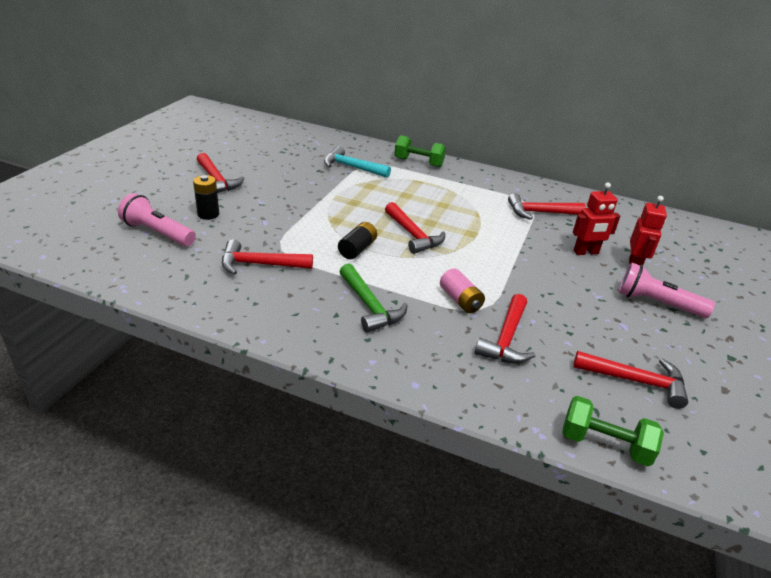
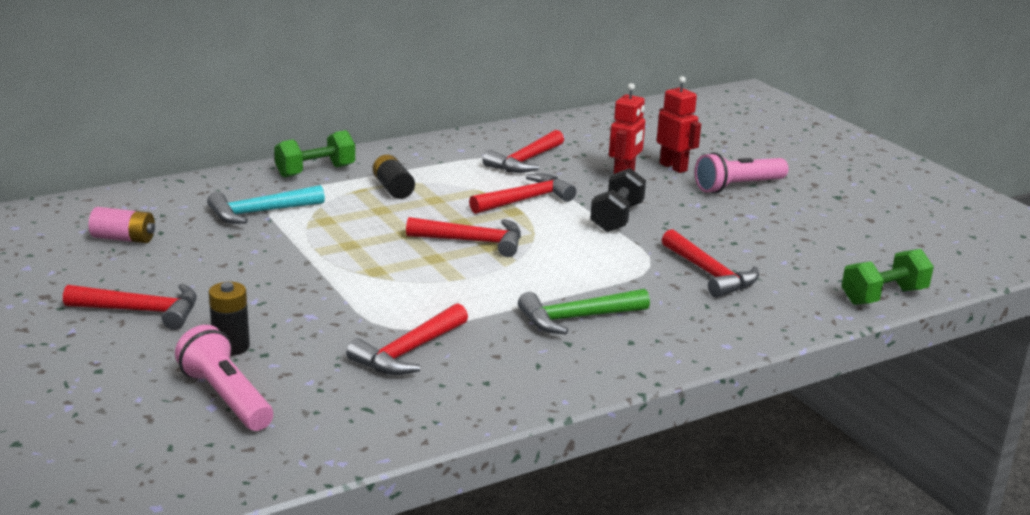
camera: 50 degrees left, 10 degrees down
(158, 233) = (226, 398): pink flashlight -> pink flashlight turned 75 degrees clockwise
(357, 249) = (457, 283): black battery -> black battery (393, 189)
(370, 306) = (576, 318): green hammer -> green hammer turned 150 degrees clockwise
(460, 300) = (625, 269): pink battery -> pink battery (124, 239)
(524, 271) = (617, 218): none -> black dumbbell
(636, 381) = (826, 247): red hammer -> red hammer (526, 200)

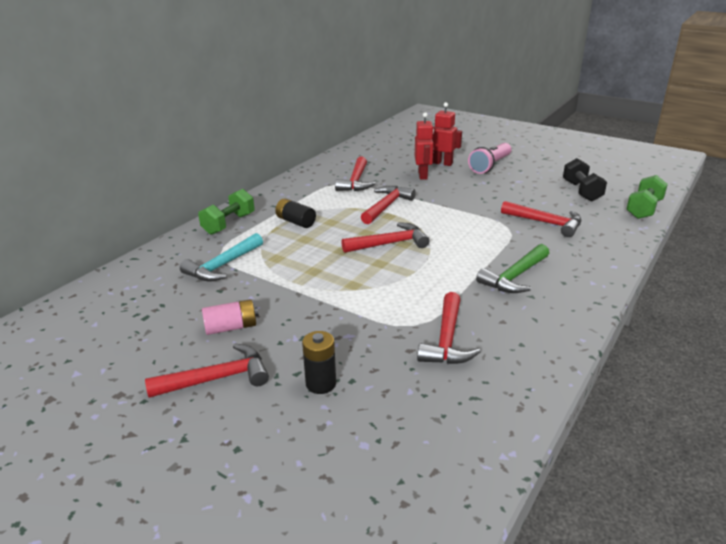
camera: 25 degrees left, 5 degrees up
(124, 239) = (137, 320): pink battery -> pink battery (231, 327)
(226, 398) = (367, 431): pink flashlight -> none
(617, 218) = (452, 203): black dumbbell -> black dumbbell (581, 191)

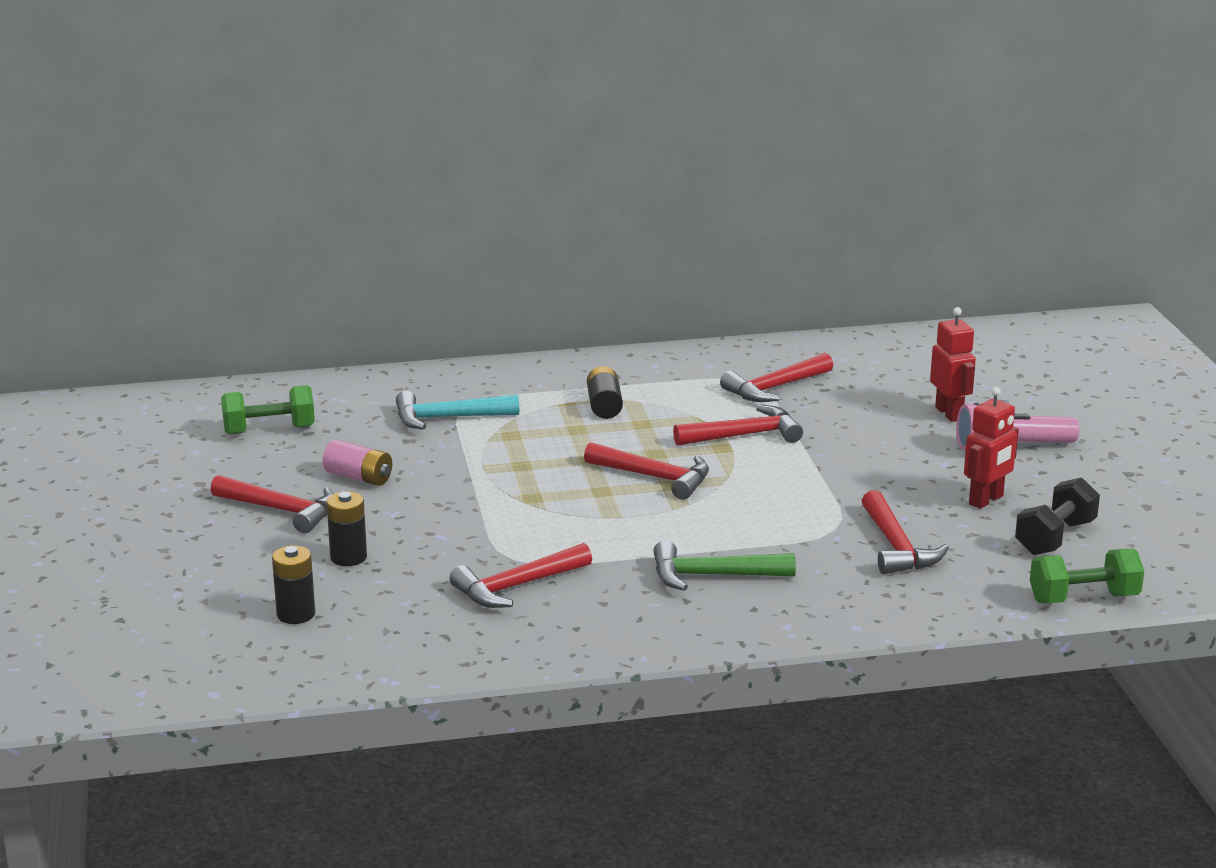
camera: 45 degrees right, 5 degrees down
(229, 224) = (531, 376): green dumbbell -> green dumbbell (269, 430)
(363, 450) = (296, 614): none -> black battery
(423, 175) = (881, 418): red robot -> red robot (986, 500)

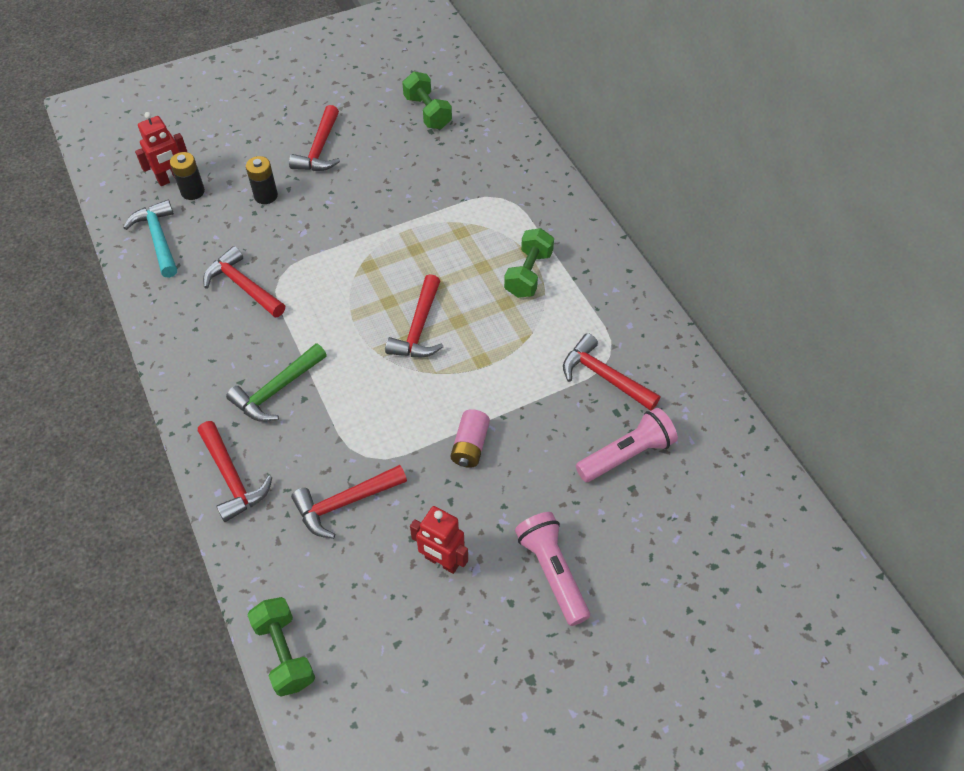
camera: 75 degrees right, 30 degrees up
(359, 477) = (373, 172): pink battery -> pink battery (470, 446)
(447, 418) = (476, 193): turquoise hammer -> turquoise hammer (158, 238)
(604, 406) = (528, 274): black battery -> green dumbbell
(712, 576) = (276, 390): green hammer -> green hammer turned 120 degrees counterclockwise
(745, 435) = (508, 371): red hammer -> red hammer (232, 478)
(880, 392) = (626, 455): none -> pink flashlight
(949, 413) = (603, 514): red robot -> red robot (171, 179)
(1055, 538) = (386, 622): black dumbbell -> none

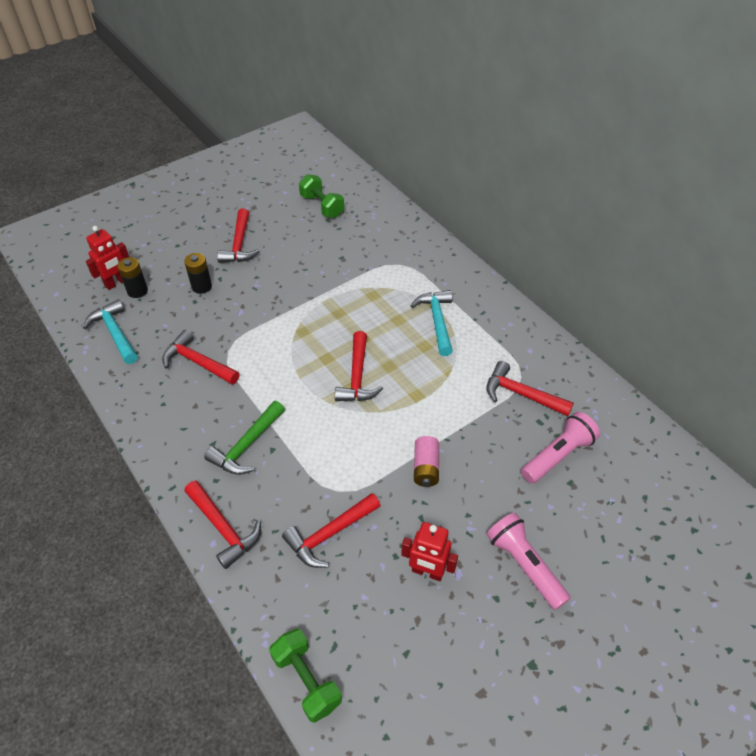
camera: 10 degrees left, 5 degrees down
(528, 274) = (437, 321): green dumbbell -> turquoise hammer

